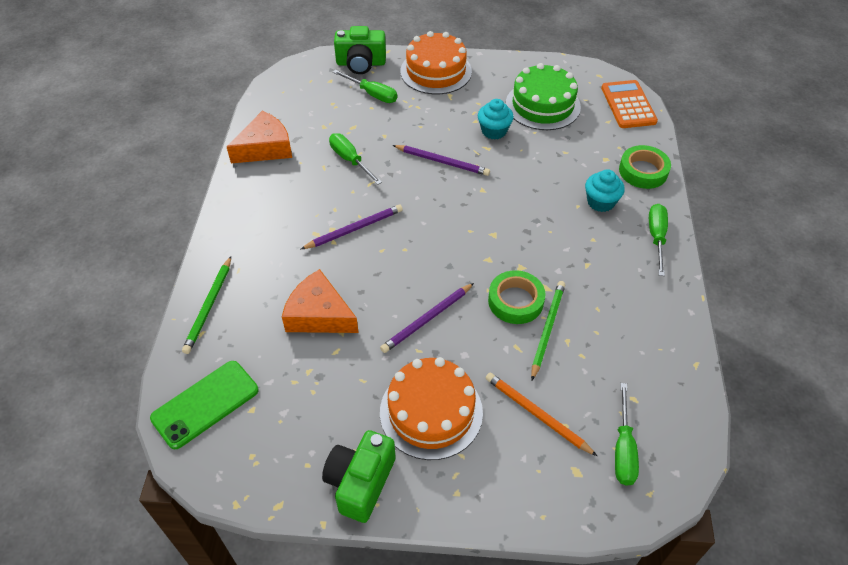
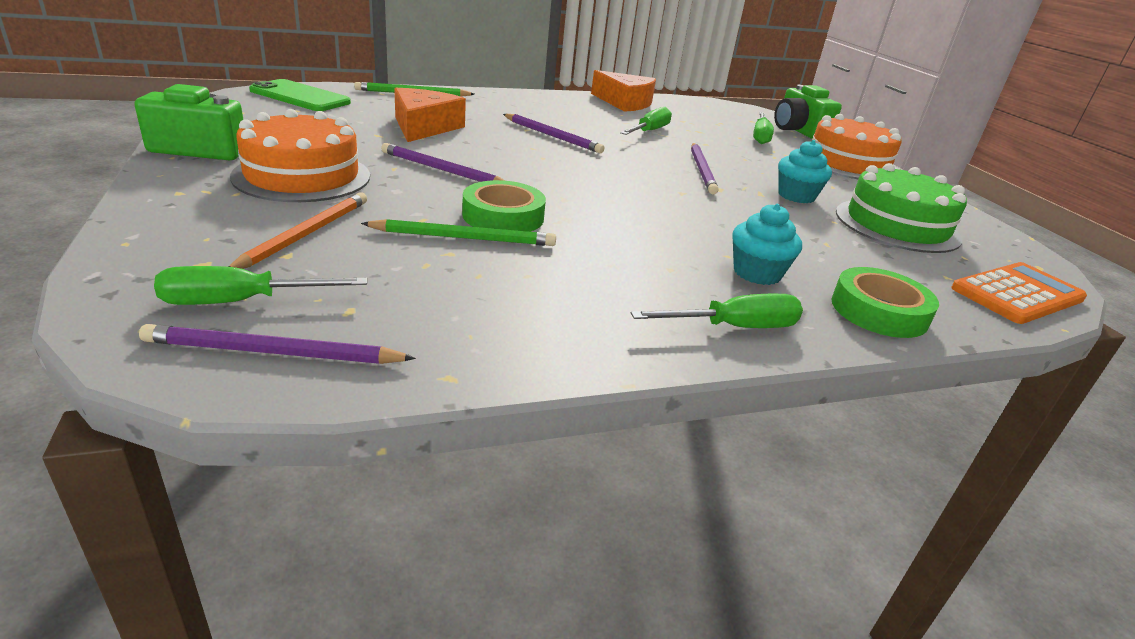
camera: 65 degrees right, 20 degrees down
(674, 434) = (274, 352): none -> purple pencil

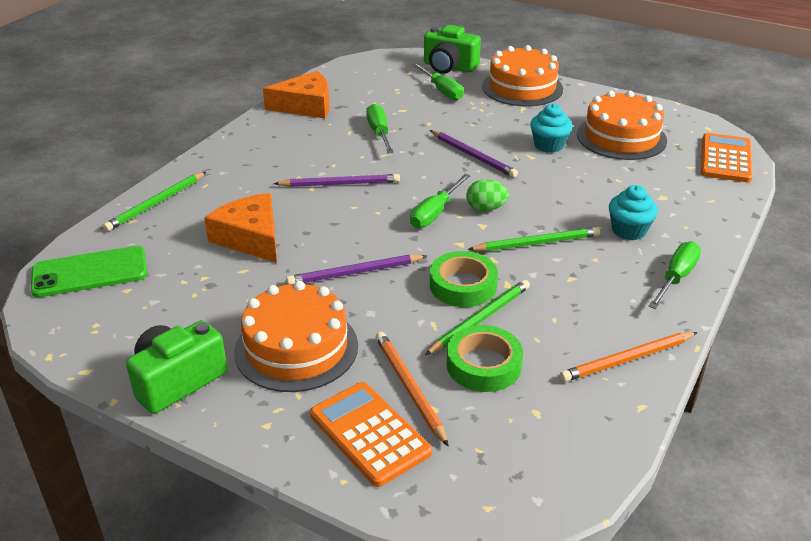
camera: 40 degrees left, 5 degrees up
(212, 235) = (370, 433): none -> orange calculator
(241, 302) = (487, 454): green screwdriver -> green screwdriver (435, 213)
(274, 352) = (563, 462): purple pencil -> none
(526, 340) = (627, 359): none -> orange pencil
(635, 231) = (537, 243): none -> green pencil
(638, 195) = (486, 208): none -> green egg
(879, 311) = (702, 217): green tape -> green tape (483, 365)
(897, 225) = (621, 137): green cake -> orange cake

